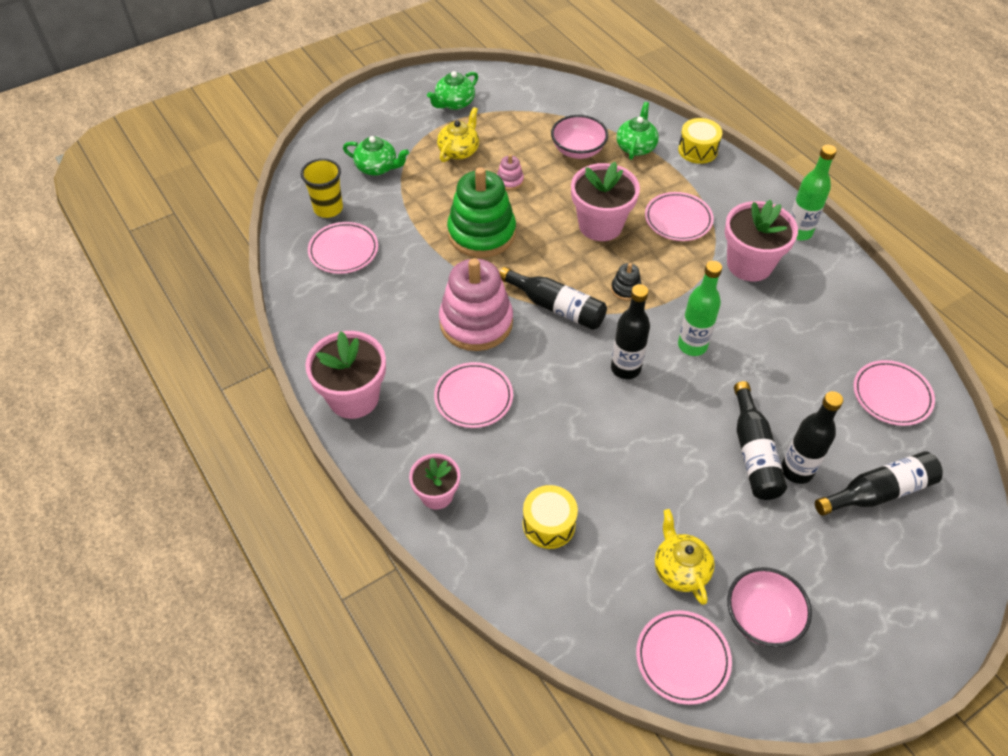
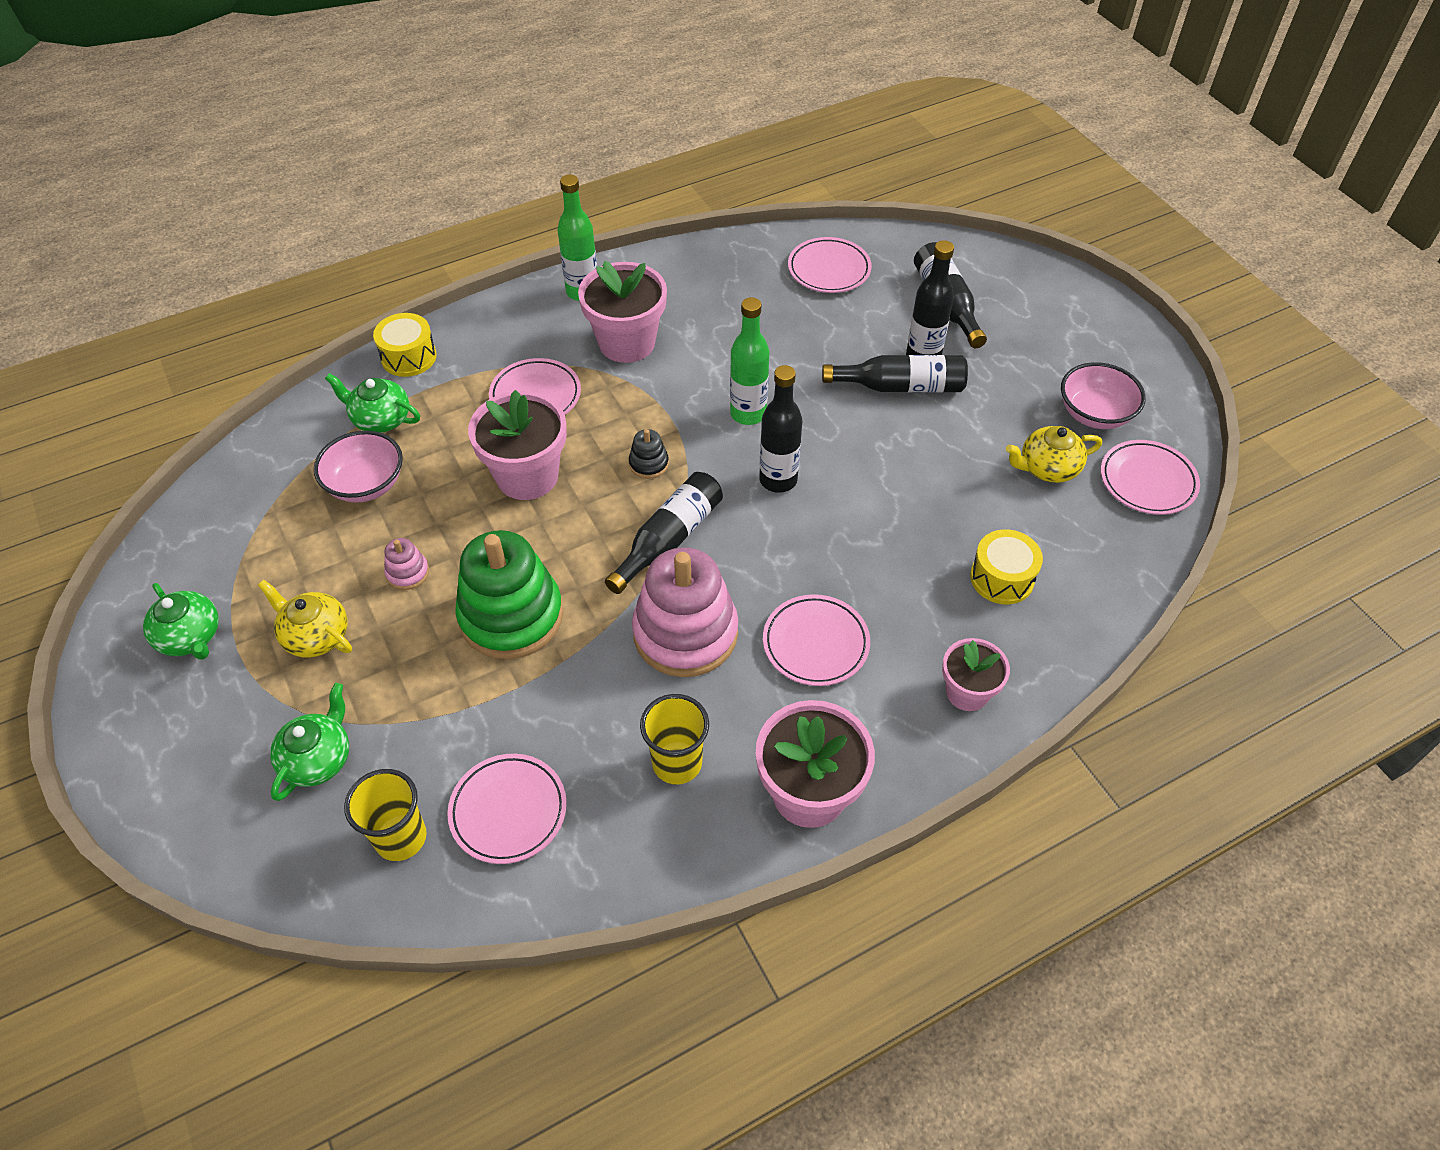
camera: 85 degrees left, 0 degrees up
(375, 326) = (677, 763): none -> yellow cup

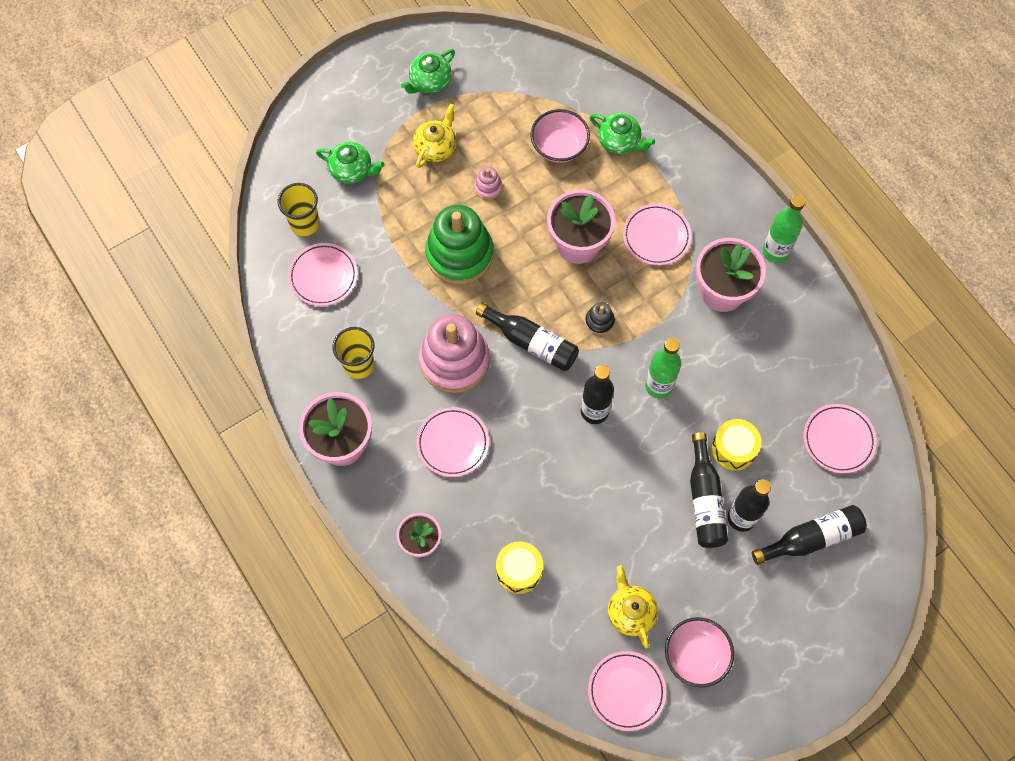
camera: 85 degrees right, 15 degrees up
(380, 419) = (619, 141): green teapot -> green teapot turned 105 degrees clockwise
(409, 357) = (683, 145): yellow drum -> yellow drum (733, 449)

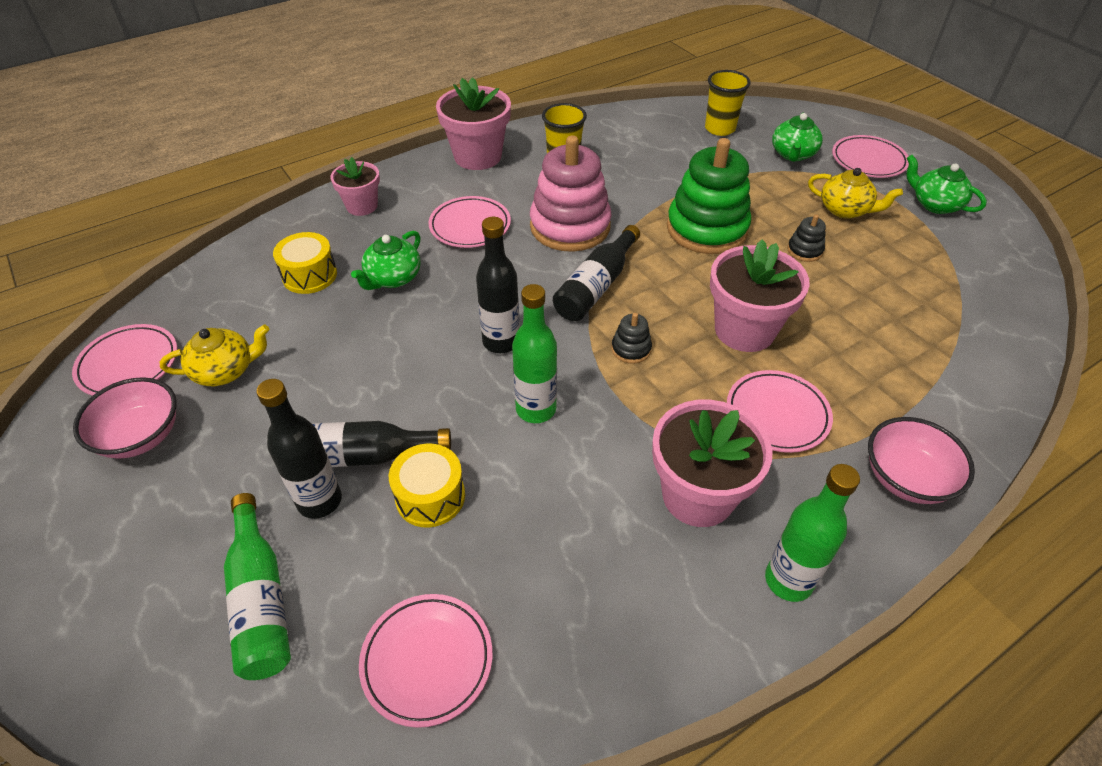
camera: 90 degrees right, 20 degrees down
(323, 276) = (662, 141): pink plate -> pink plate (868, 160)
(488, 187) = (804, 250): pink stacking toy -> black stacking toy
(559, 146) = (890, 313): pink bowl -> pink bowl (906, 478)
(619, 141) = (926, 376): green teapot -> green teapot (393, 278)
(811, 538) = (261, 599): black bottle -> green bottle

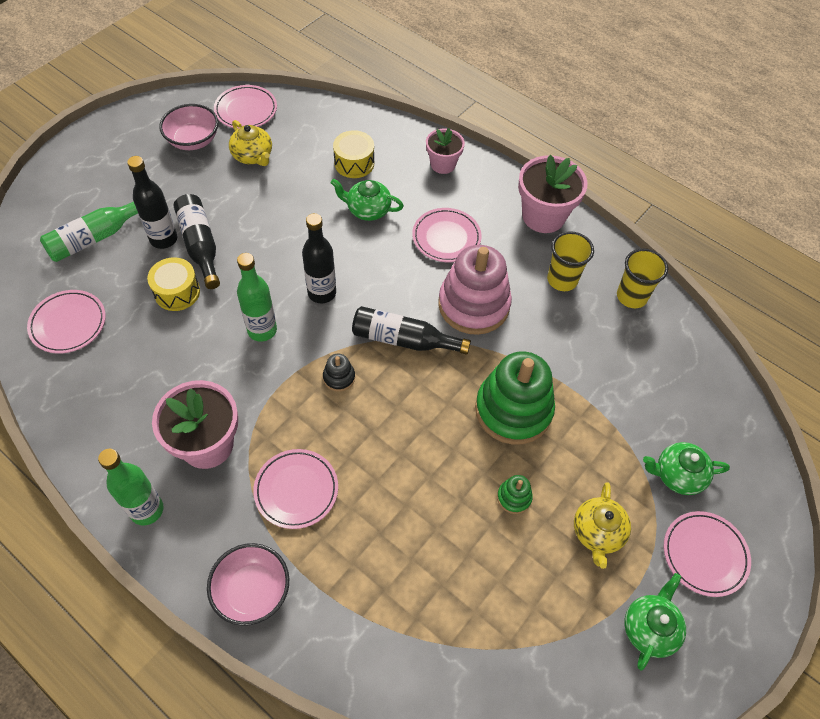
camera: 70 degrees right, 10 degrees up
(720, 128) = (691, 399): yellow cup -> yellow cup (631, 296)
(744, 330) = (386, 456): pink flower pot -> none
(804, 250) = (514, 497): black stacking toy -> green stacking toy

